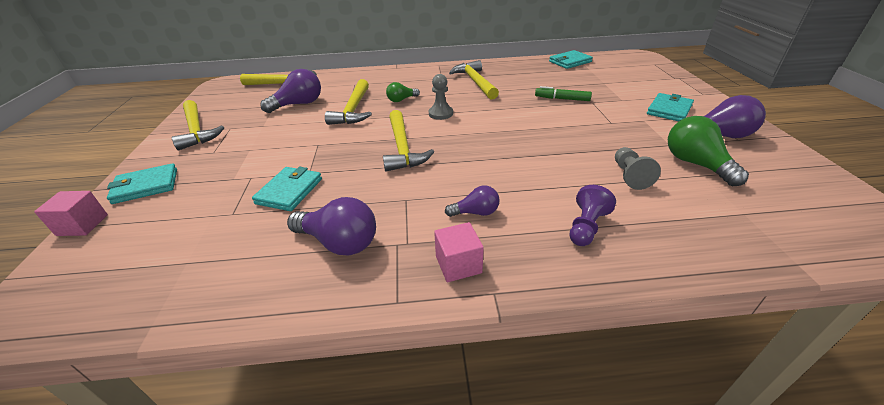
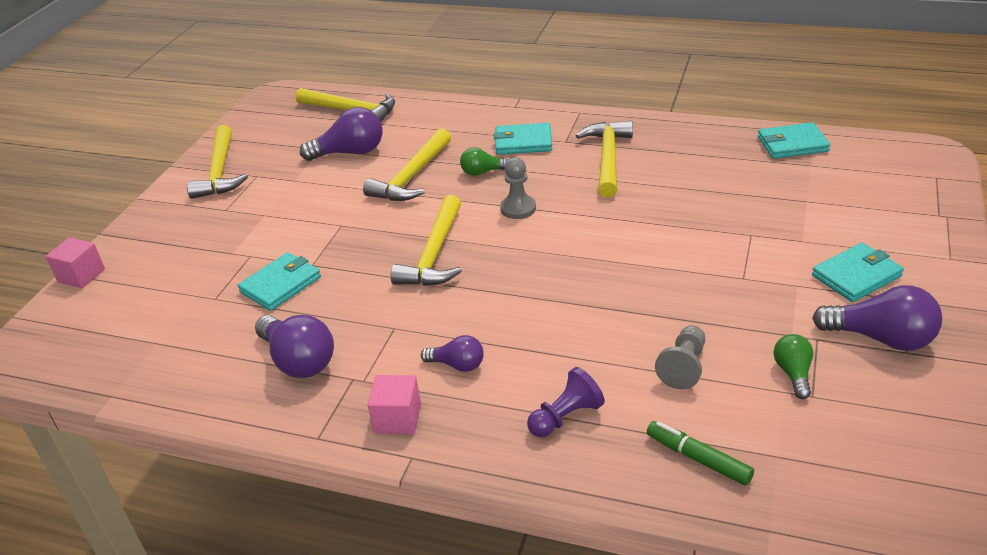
camera: 25 degrees right, 0 degrees up
(146, 186) = (147, 241): turquoise wallet -> turquoise wallet (523, 142)
(562, 99) = (709, 219): green marker -> green marker (698, 458)
(695, 164) = (793, 373): green light bulb -> green light bulb, size x0.58

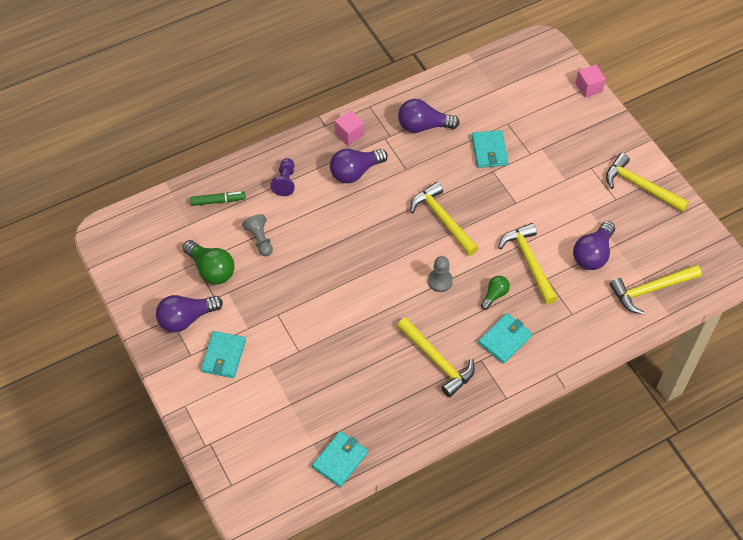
camera: 130 degrees right, 20 degrees up
(457, 365) = (355, 172): purple light bulb -> purple light bulb, size x1.74
(793, 373) = (211, 269): green light bulb -> green light bulb, size x1.74

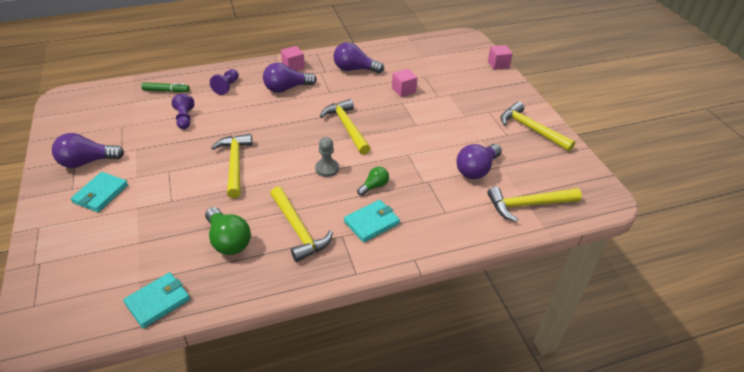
camera: 10 degrees right, 15 degrees down
(211, 269) = (132, 132): green light bulb -> green light bulb (228, 241)
(260, 240) = (185, 119): grey pawn -> purple pawn
(489, 151) = (403, 90): turquoise wallet -> pink cube
(529, 262) = (414, 167): yellow hammer -> yellow hammer (235, 164)

